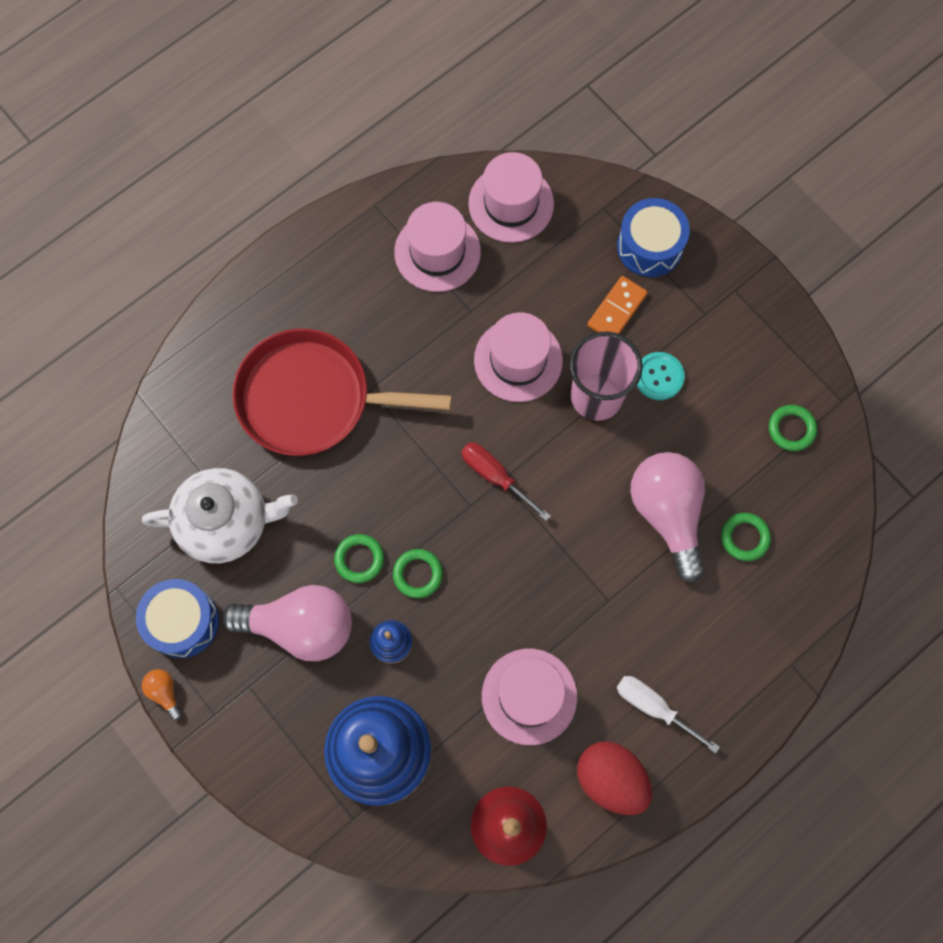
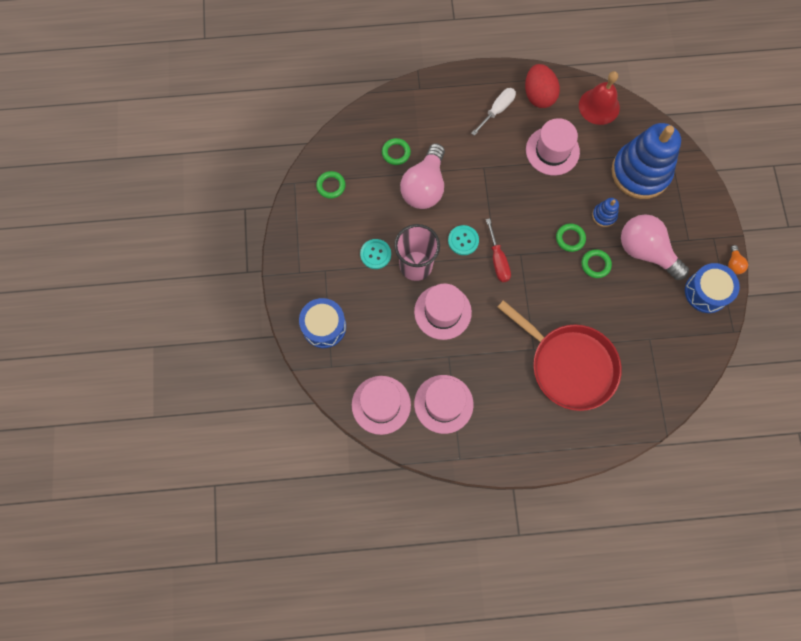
camera: 145 degrees left, 0 degrees up
(226, 522) = (655, 328): white teapot -> none
(560, 472) = (463, 240): none -> turquoise button
(617, 310) = (369, 303): orange domino -> none
(654, 707) = (497, 110): white screwdriver -> white screwdriver turned 120 degrees counterclockwise

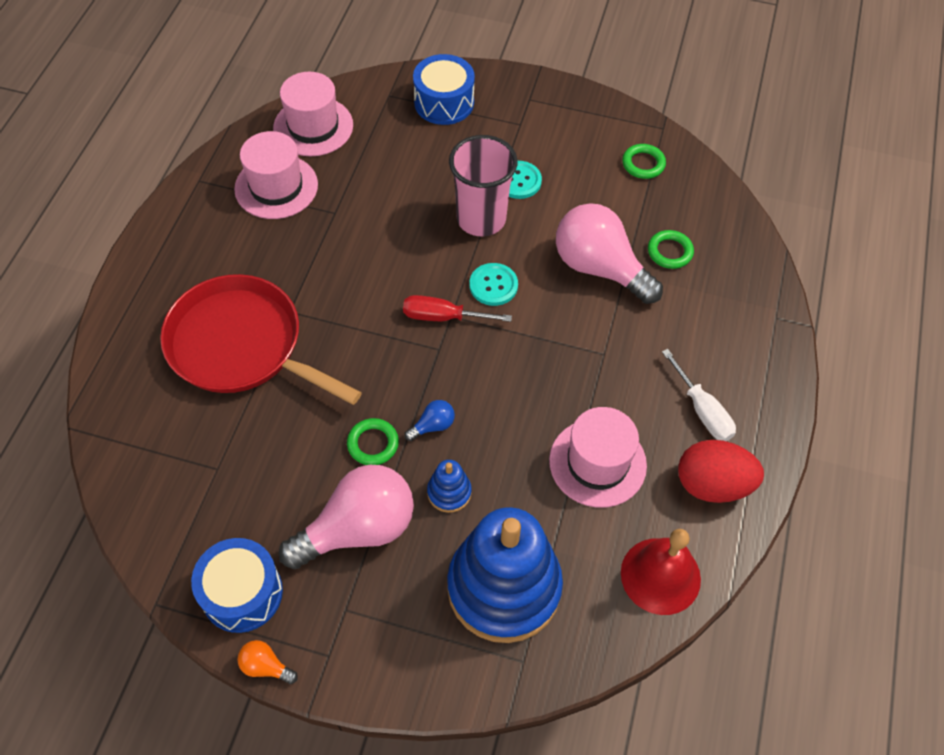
camera: 110 degrees right, 15 degrees down
(442, 312) = (399, 226): pink hat -> none
(569, 365) = (241, 345): red pan -> red pan turned 60 degrees clockwise
(570, 238) = (433, 426): green ring -> blue light bulb

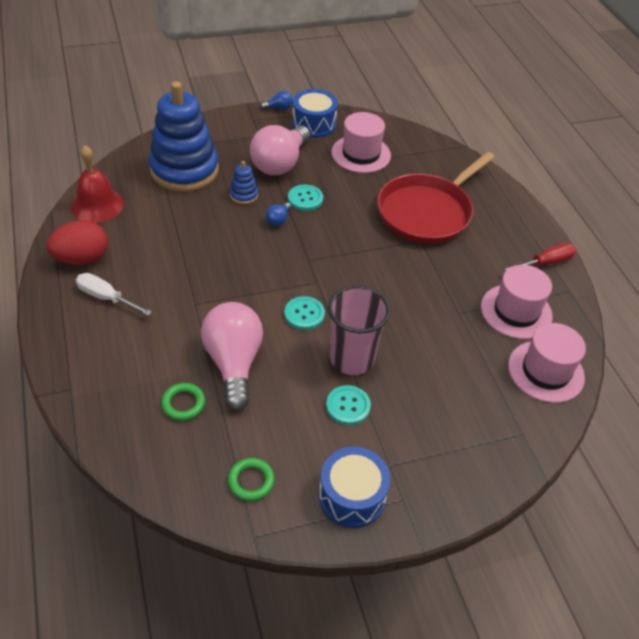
camera: 145 degrees right, 10 degrees down
(241, 345) = (427, 212): red pan -> red pan turned 135 degrees clockwise
(266, 666) = (279, 108): orange light bulb -> blue light bulb
(373, 444) = (305, 199): green ring -> turquoise button
(444, 102) = (472, 451): blue drum -> blue drum (352, 496)
(444, 317) = (321, 279): red screwdriver -> red screwdriver (546, 263)
(597, 463) = (164, 241): pink hat -> pink hat (361, 154)
(599, 268) = (234, 363): pink light bulb -> pink light bulb turned 105 degrees counterclockwise

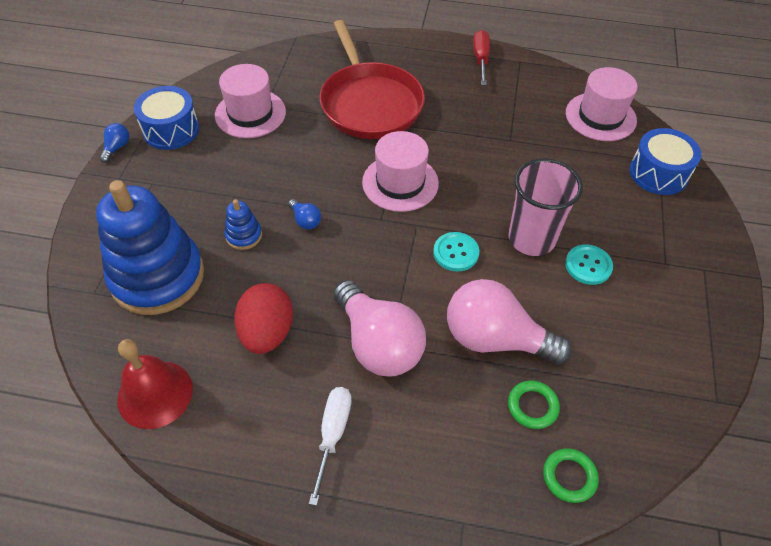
camera: 60 degrees left, 5 degrees up
(82, 259) = (246, 443): red egg -> red egg (267, 332)
(106, 298) = (332, 435): white screwdriver -> white screwdriver turned 135 degrees clockwise
(251, 481) = (652, 379): green ring -> green ring (569, 477)
(280, 163) = (215, 184): pink light bulb -> pink light bulb (378, 343)
(305, 199) = (287, 185): turquoise button -> none
(352, 496) = (691, 305): blue drum -> blue drum (658, 173)
(516, 311) = (527, 103): pink hat -> pink hat (400, 183)

